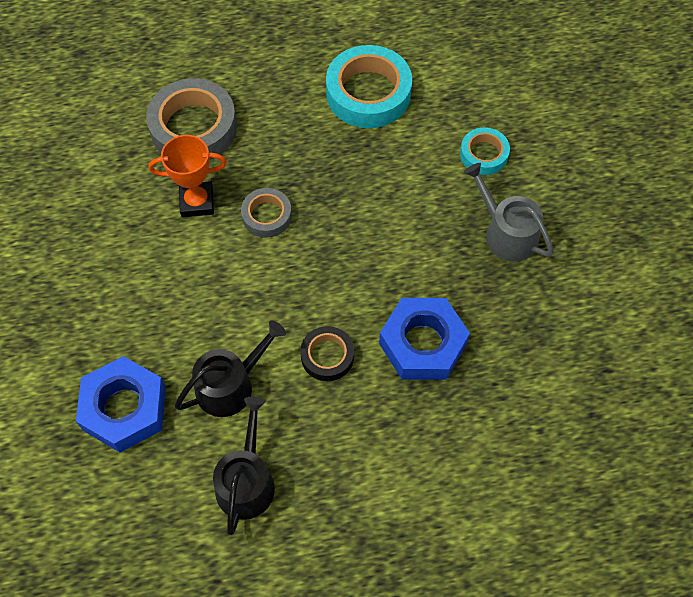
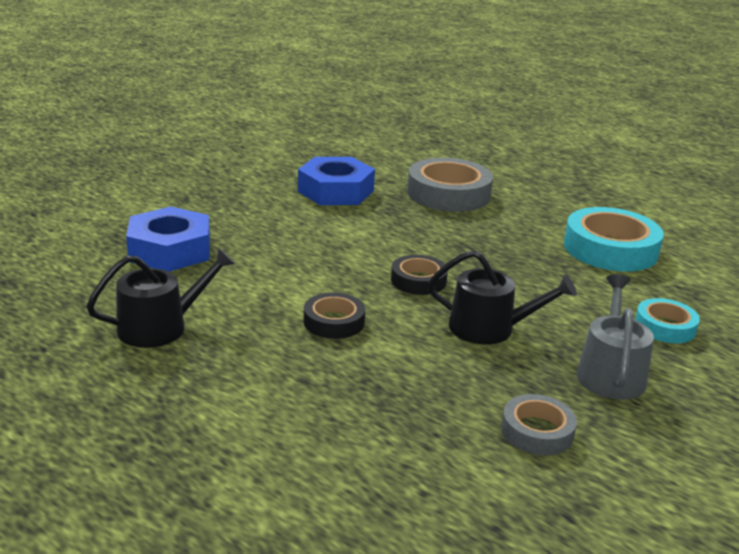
camera: 50 degrees right, 35 degrees down
(197, 202) = (389, 216): orange trophy -> none
(230, 385) = (246, 286): black watering can -> black watering can (489, 328)
(267, 216) = (423, 247): grey tape -> grey tape (537, 431)
(313, 258) = (418, 280): none -> black tape
(423, 344) = (418, 369): blue nut -> blue nut (335, 191)

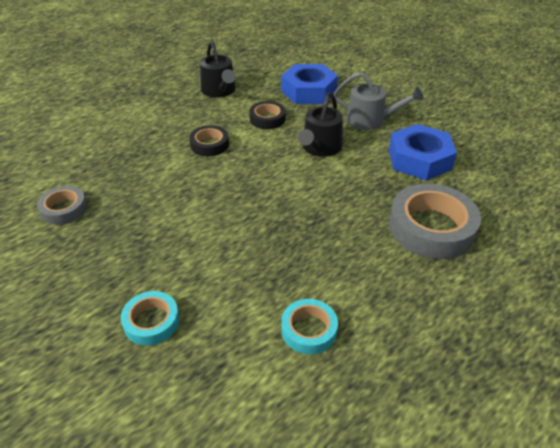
camera: 100 degrees right, 15 degrees up
(418, 280) = (257, 185): black tape -> black tape (267, 119)
(489, 328) = (182, 210): black watering can -> black watering can (320, 147)
(610, 249) = (309, 330): turquoise tape -> turquoise tape, size x0.55
(610, 373) = (104, 261): grey watering can -> grey watering can (370, 120)

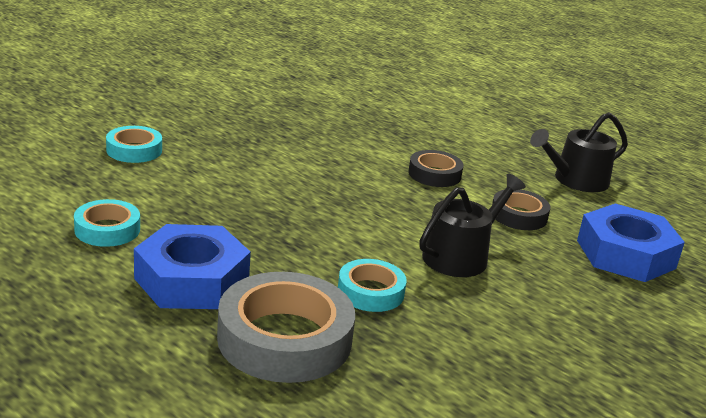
camera: 80 degrees right, 15 degrees down
(64, 209) = (292, 104): grey tape -> none
(320, 147) = (461, 256): black watering can -> black watering can turned 120 degrees clockwise
(369, 188) = (370, 292): none -> turquoise tape
(370, 120) = (565, 310): grey watering can -> none
(419, 159) = (464, 350): blue nut -> blue nut (192, 280)

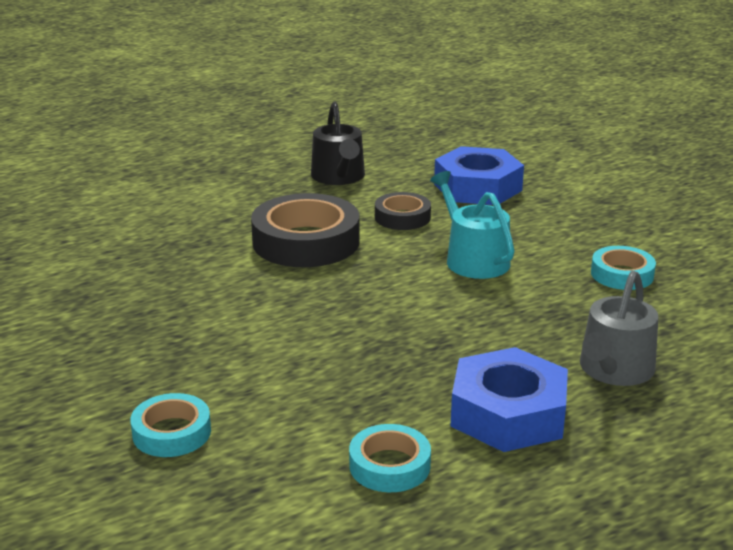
camera: 70 degrees left, 0 degrees up
(284, 339) = (614, 370): grey tape -> grey watering can
(370, 292) = (534, 314): turquoise tape -> turquoise tape (622, 274)
(434, 174) = (306, 242): black tape -> black tape, size x1.83
(461, 256) = (473, 259): black watering can -> turquoise watering can

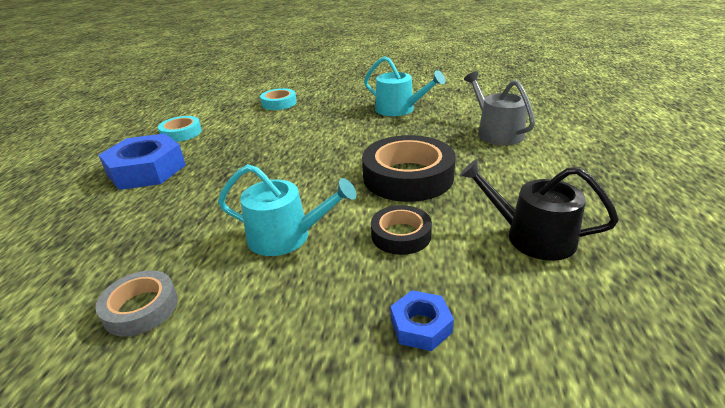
camera: 130 degrees right, 5 degrees up
(114, 305) = (399, 109): none -> turquoise watering can
(477, 187) = (421, 326): blue nut -> blue nut, size x0.49
(614, 370) = (97, 221): grey watering can -> grey watering can (496, 132)
(622, 274) = (141, 308): turquoise tape -> grey tape

